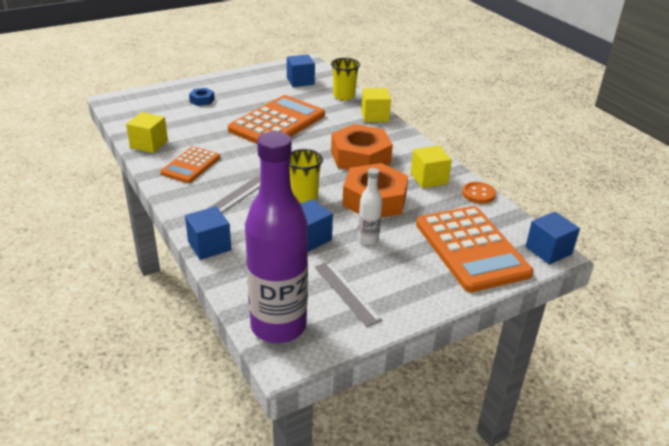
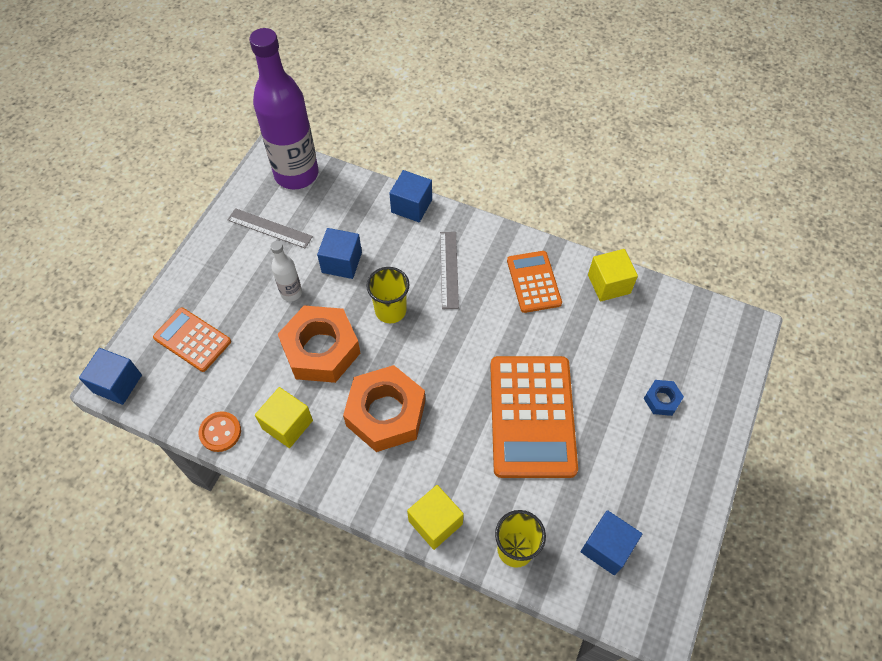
camera: 145 degrees right, 25 degrees up
(471, 248) = (192, 340): orange calculator -> orange calculator, size x0.56

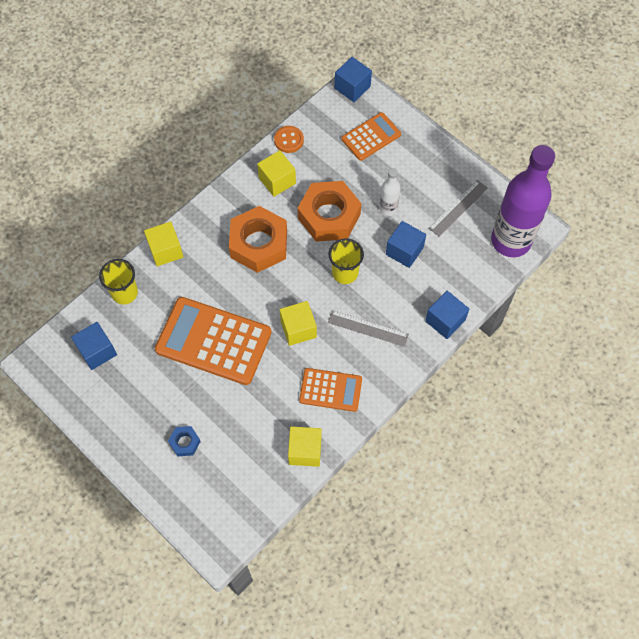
camera: 110 degrees right, 5 degrees up
(478, 334) = (298, 329): none -> yellow cube

